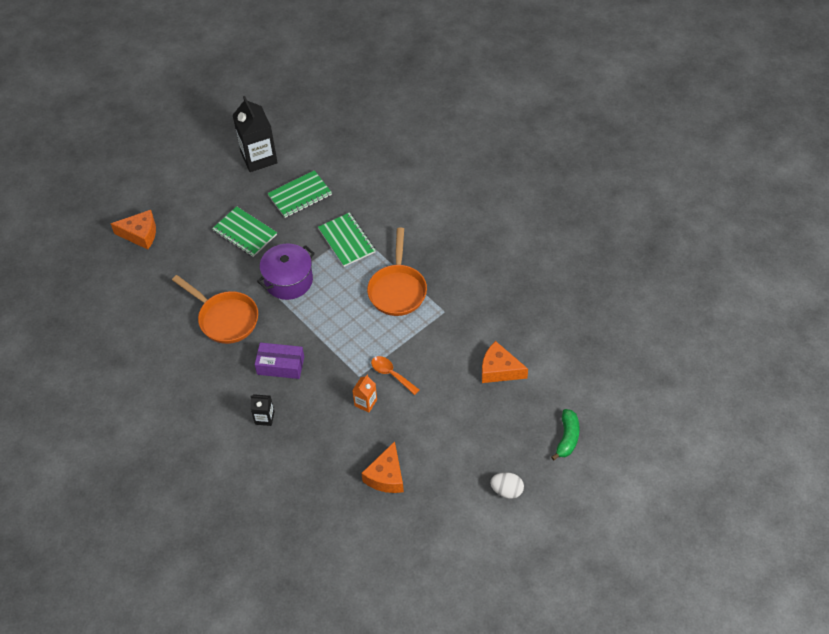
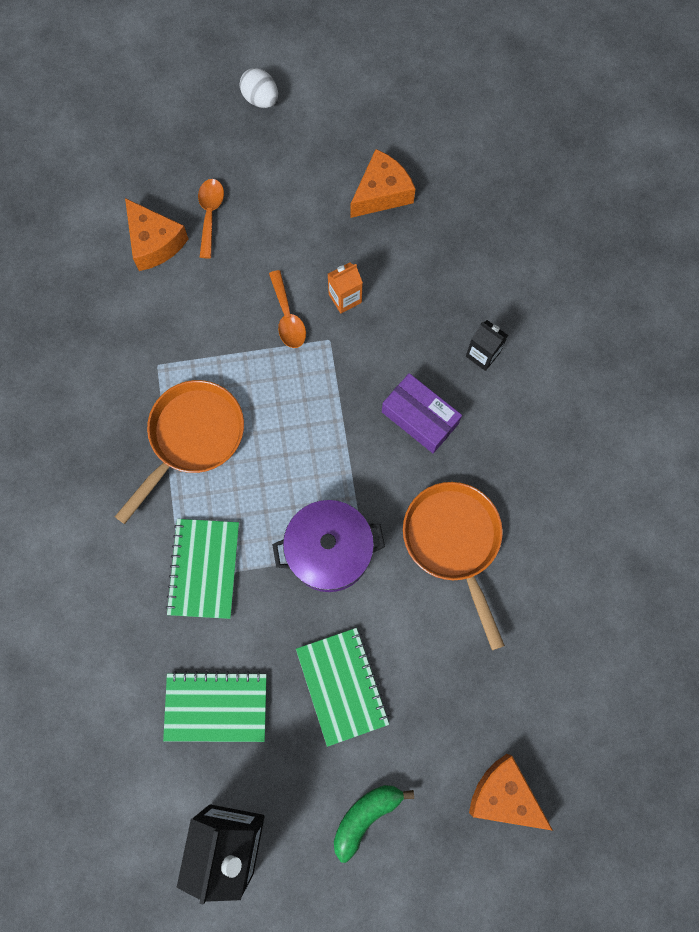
camera: 150 degrees left, 20 degrees up
(480, 403) = (210, 215): none -> orange spoon
(567, 438) = (147, 116): green banana -> green banana (366, 816)

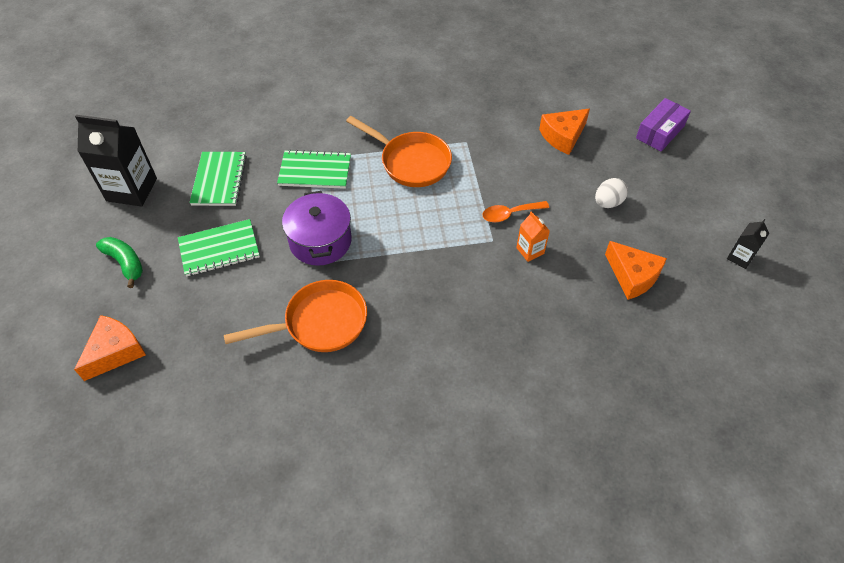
camera: 90 degrees right, 20 degrees down
(210, 215) = (591, 166): orange spoon -> none
(260, 99) = (703, 194): white egg -> white egg (608, 202)
(420, 418) = (427, 301): purple box -> purple box (660, 132)
(482, 354) = (486, 349): black carton -> black carton (740, 257)

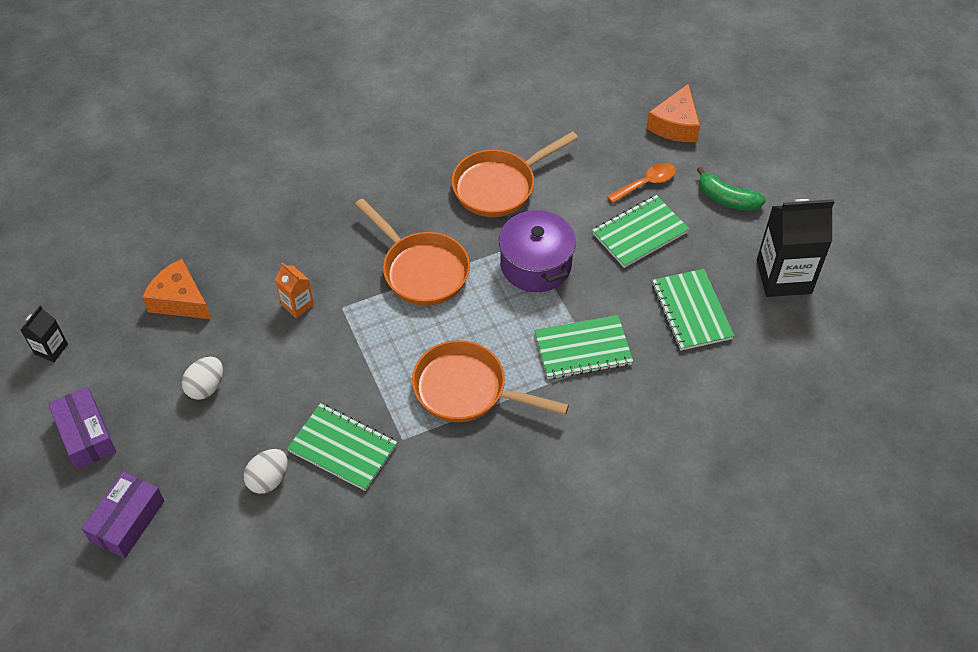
camera: 165 degrees right, 0 degrees up
(418, 258) = (421, 270): none -> orange pan
(509, 144) = (343, 448): none -> green notebook
(510, 214) = (326, 345): orange spoon -> orange spoon (646, 183)
(563, 136) = (268, 479): orange cheese -> white egg
(698, 188) = (86, 434): none -> purple box

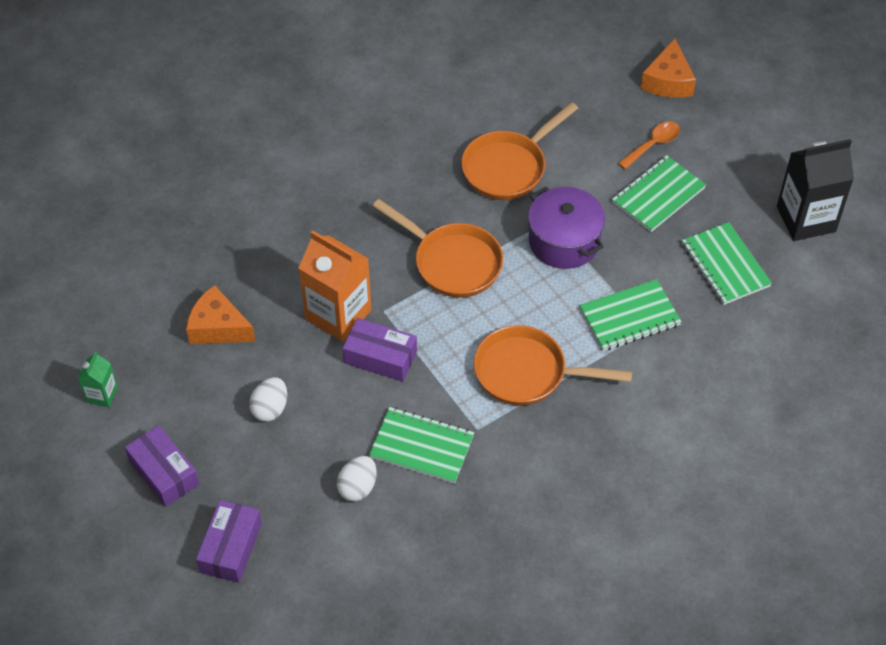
camera: 10 degrees left, 0 degrees up
(51, 349) = (102, 395): black carton -> green carton
(297, 304) = (338, 314): orange carton -> orange carton, size x2.01
(326, 352) = (380, 357): none -> purple box
(727, 199) = (735, 149): green banana -> none

